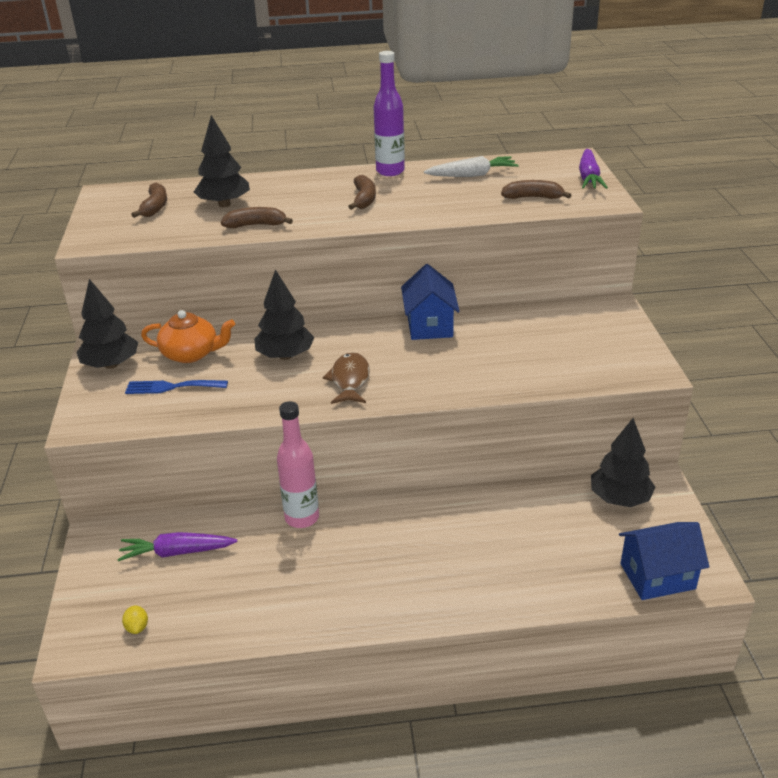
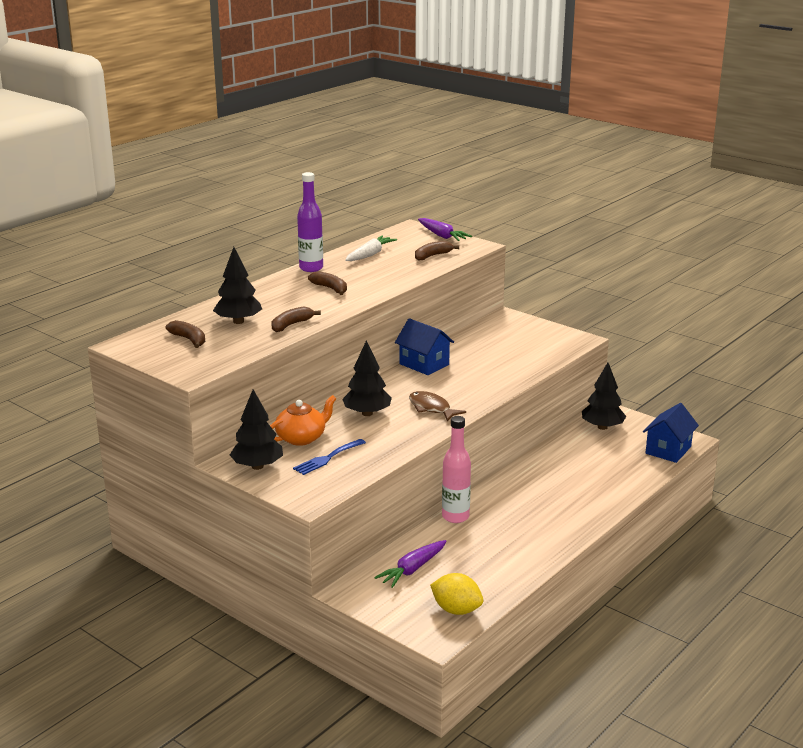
camera: 45 degrees left, 10 degrees down
(137, 627) = (456, 610): yellow lemon -> yellow lemon, size x2.08

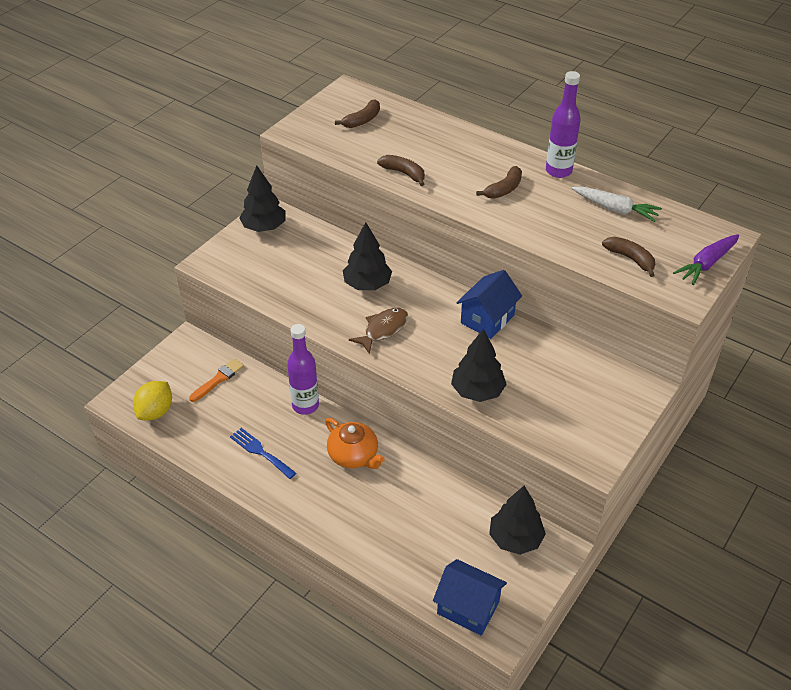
camera: 85 degrees right, 20 degrees up
(238, 321) = (407, 142): black tree -> black tree (477, 391)
(302, 438) = (315, 247): orange teapot -> orange teapot (354, 455)
(327, 458) = (278, 266): blue fork -> blue fork (260, 452)
(412, 569) = (218, 379): purple carrot -> orange brush
(455, 517) = (305, 405): pink bottle -> purple bottle

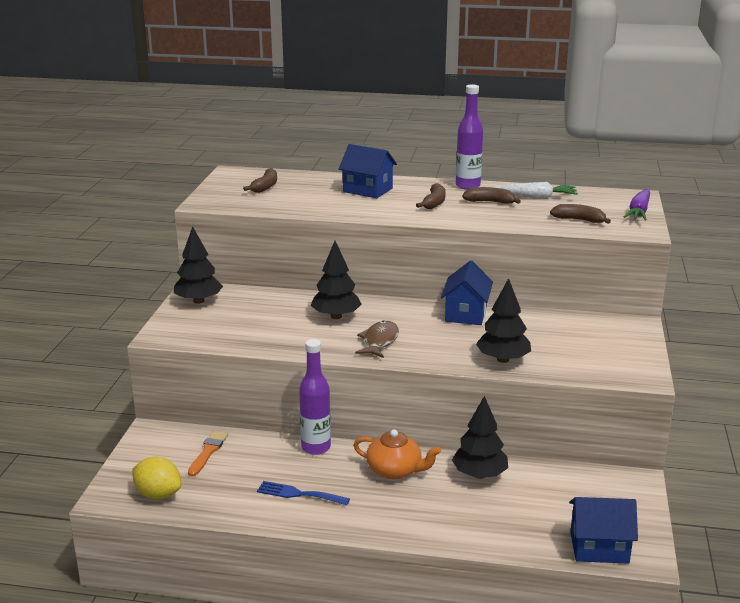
camera: 25 degrees left, 20 degrees down
(156, 412) = (158, 494): yellow lemon -> yellow lemon turned 60 degrees counterclockwise
(404, 173) = (337, 209): brown banana -> brown banana (490, 202)
(454, 151) = (367, 190): none -> blue house
(515, 539) = (595, 485): black tree -> black tree (479, 475)

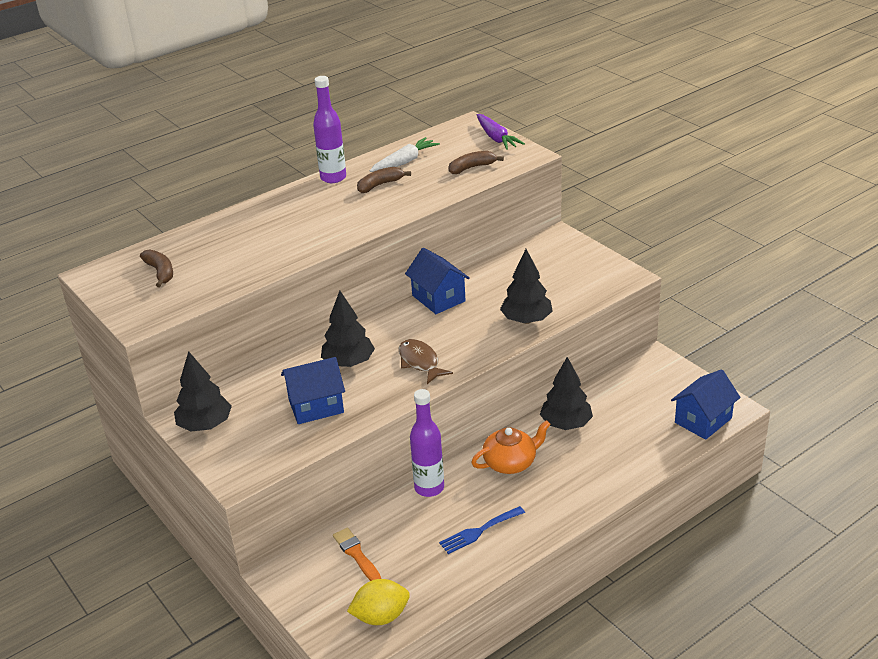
camera: 45 degrees left, 10 degrees up
(367, 190) = (260, 226): blue house -> blue house (316, 406)
(434, 203) = (339, 209): brown banana -> none

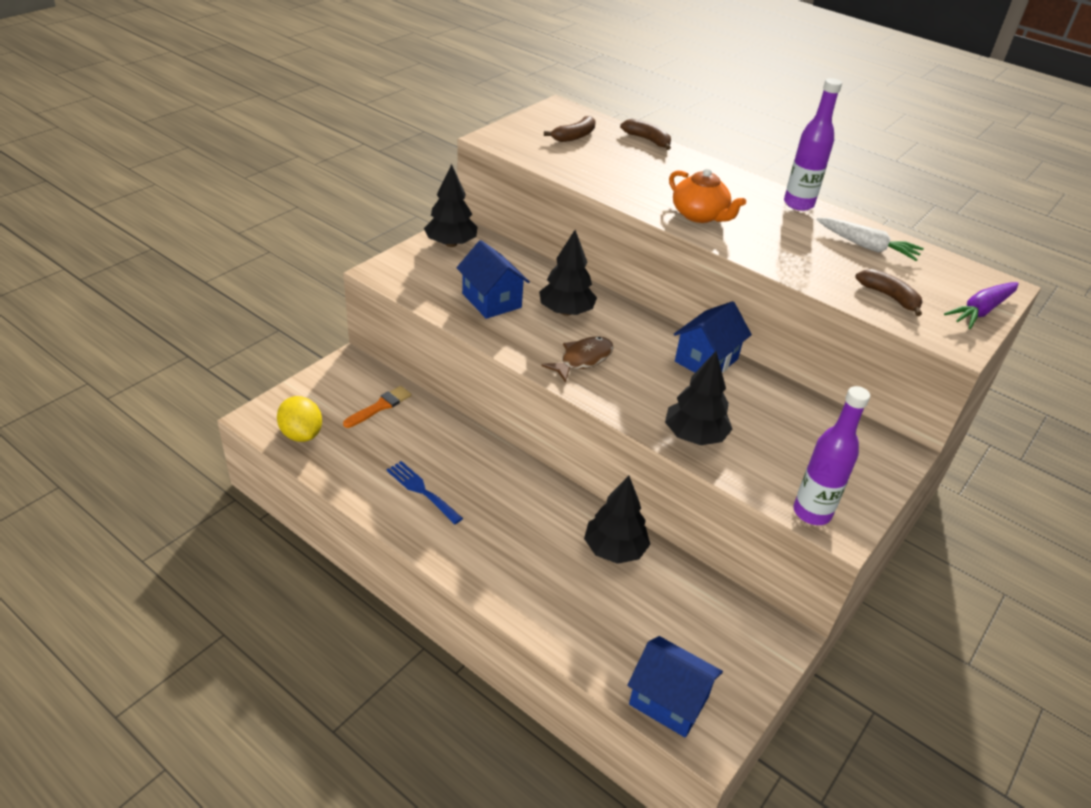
camera: 70 degrees right, 5 degrees up
(380, 185) = (803, 235): brown banana -> brown banana (647, 140)
(429, 488) = (479, 445): purple bottle -> purple bottle (812, 512)
(511, 462) = (534, 505): orange teapot -> orange teapot (700, 215)

